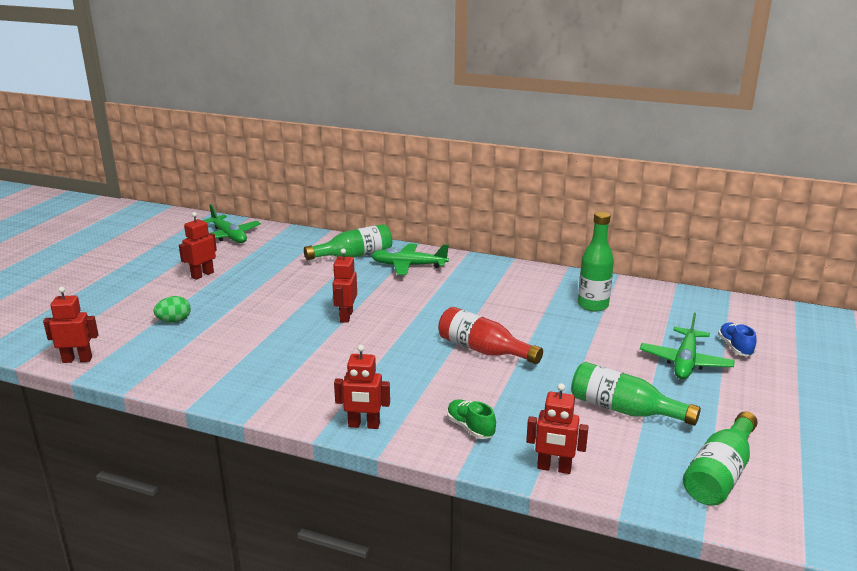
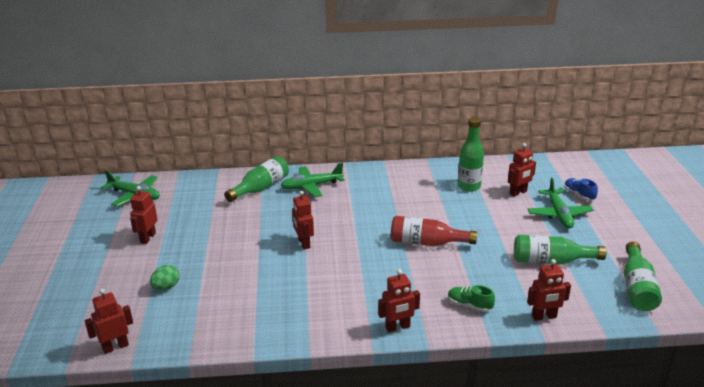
camera: 25 degrees left, 5 degrees up
(652, 326) = (518, 193): none -> red robot

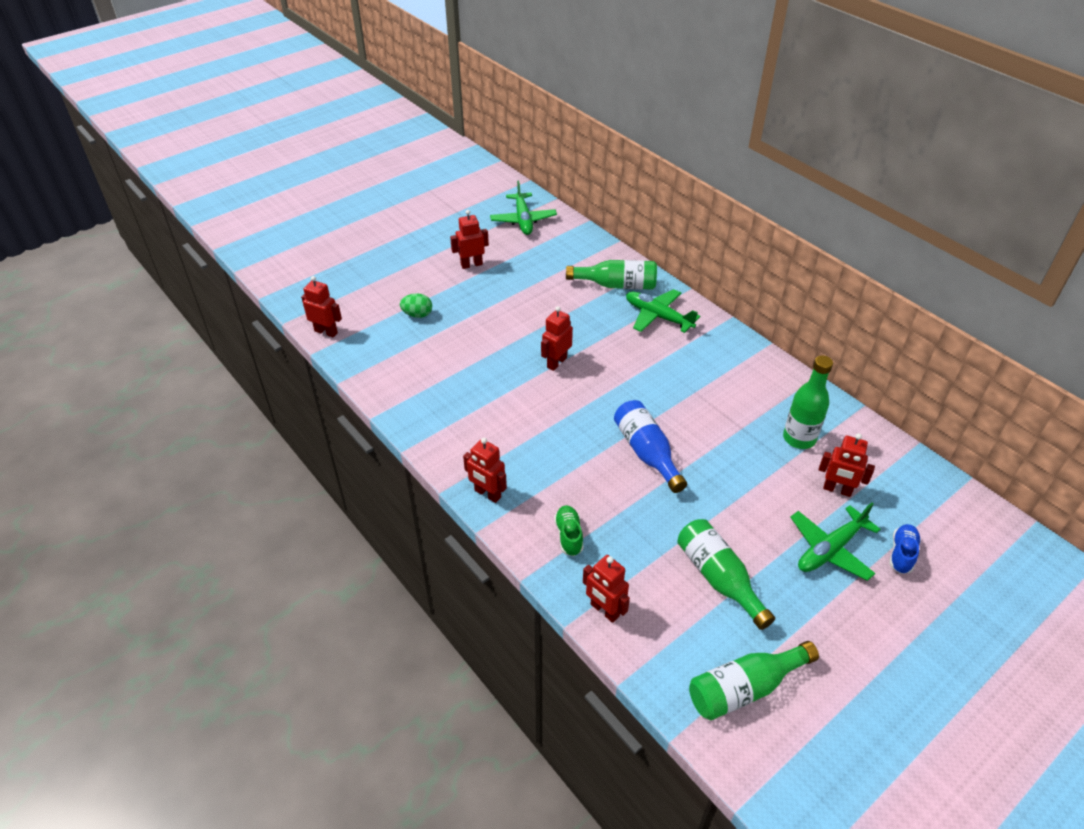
camera: 55 degrees right, 15 degrees up
(426, 243) = (646, 452): red bottle -> blue bottle

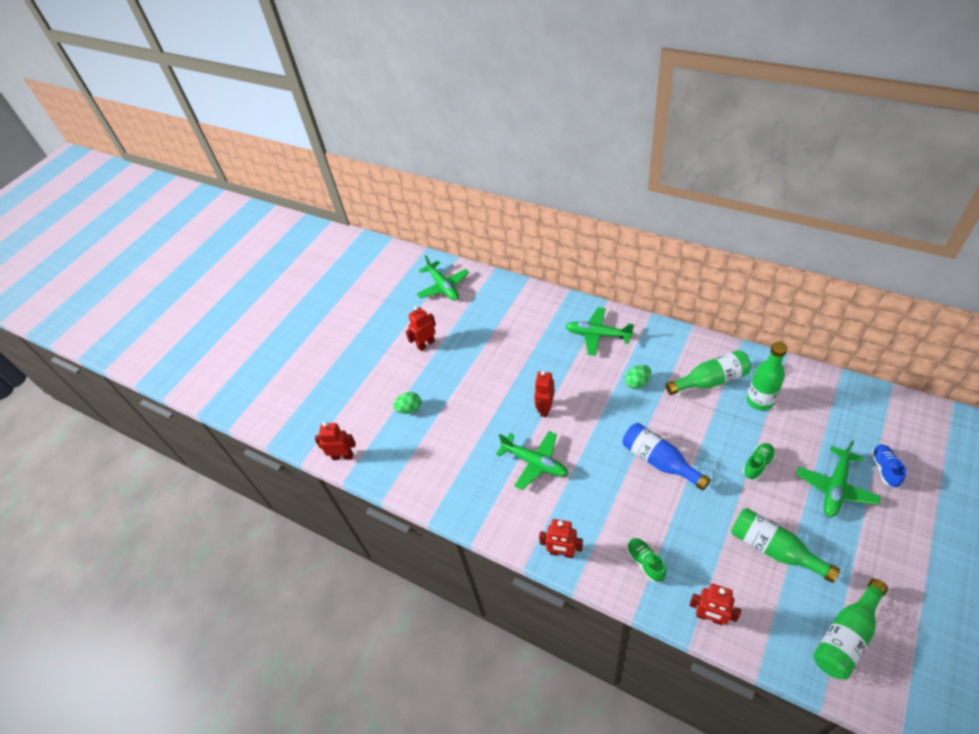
camera: 15 degrees left, 5 degrees up
(513, 406) = (535, 463): none -> green plane
(617, 285) = (550, 319): green bottle -> green bottle (710, 381)
(671, 374) = (637, 383): none -> green egg
(754, 495) = (757, 464): none -> green shoe
(837, 490) = (811, 434): red robot -> none

